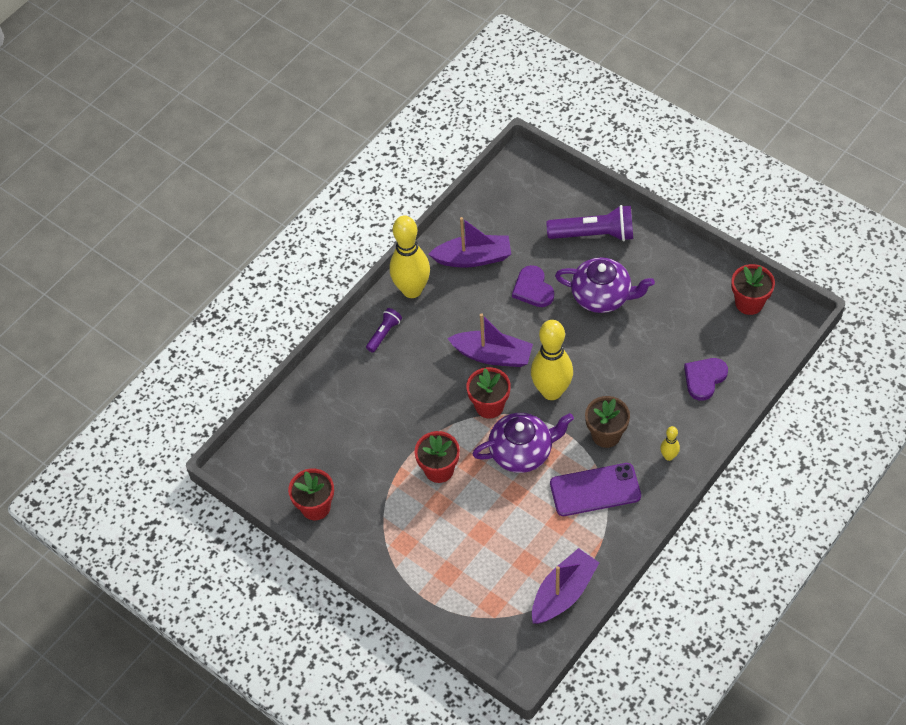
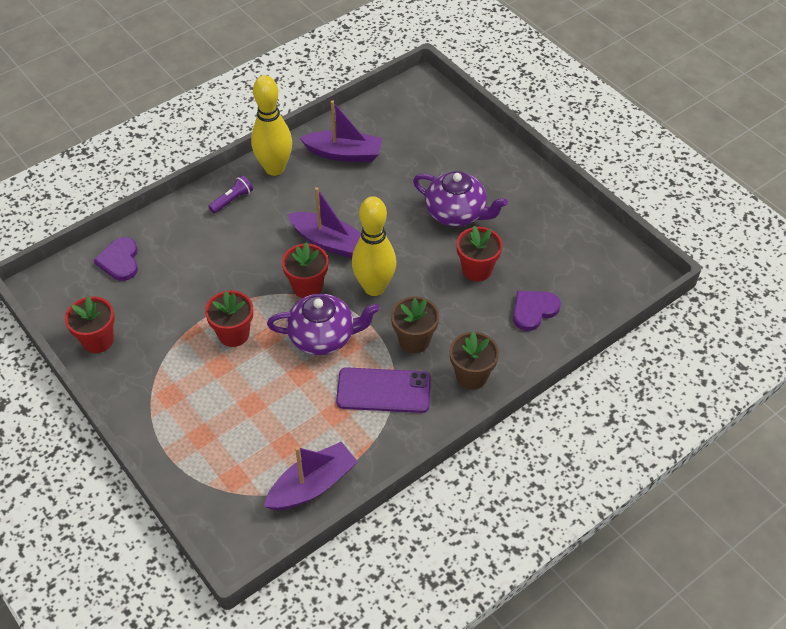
camera: 10 degrees right, 5 degrees down
(533, 289) = (391, 192): purple heart -> purple heart (120, 261)
(594, 234) = (468, 158): purple flashlight -> none
(669, 456) = (471, 376): yellow bowling pin -> brown flower pot
(749, 303) = (602, 251): red flower pot -> red flower pot (477, 269)

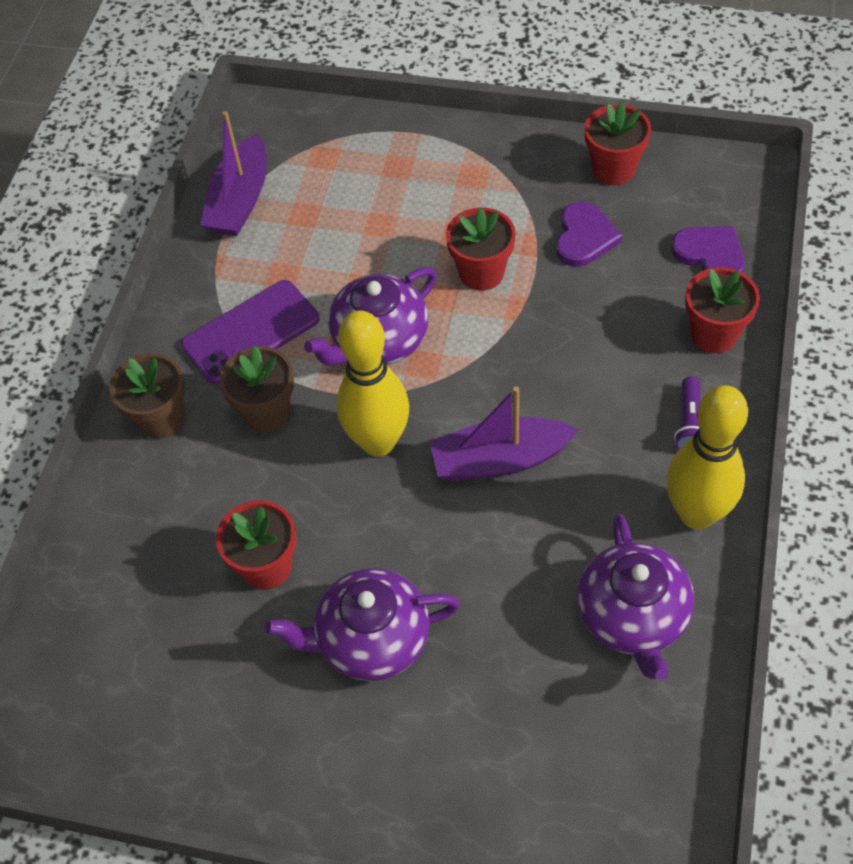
camera: 145 degrees right, 5 degrees up
(307, 287) = (461, 383): red flower pot -> red flower pot (714, 334)
(344, 153) = (633, 617): purple boat -> purple teapot
(533, 310) = (143, 561): purple heart -> purple heart (584, 237)

